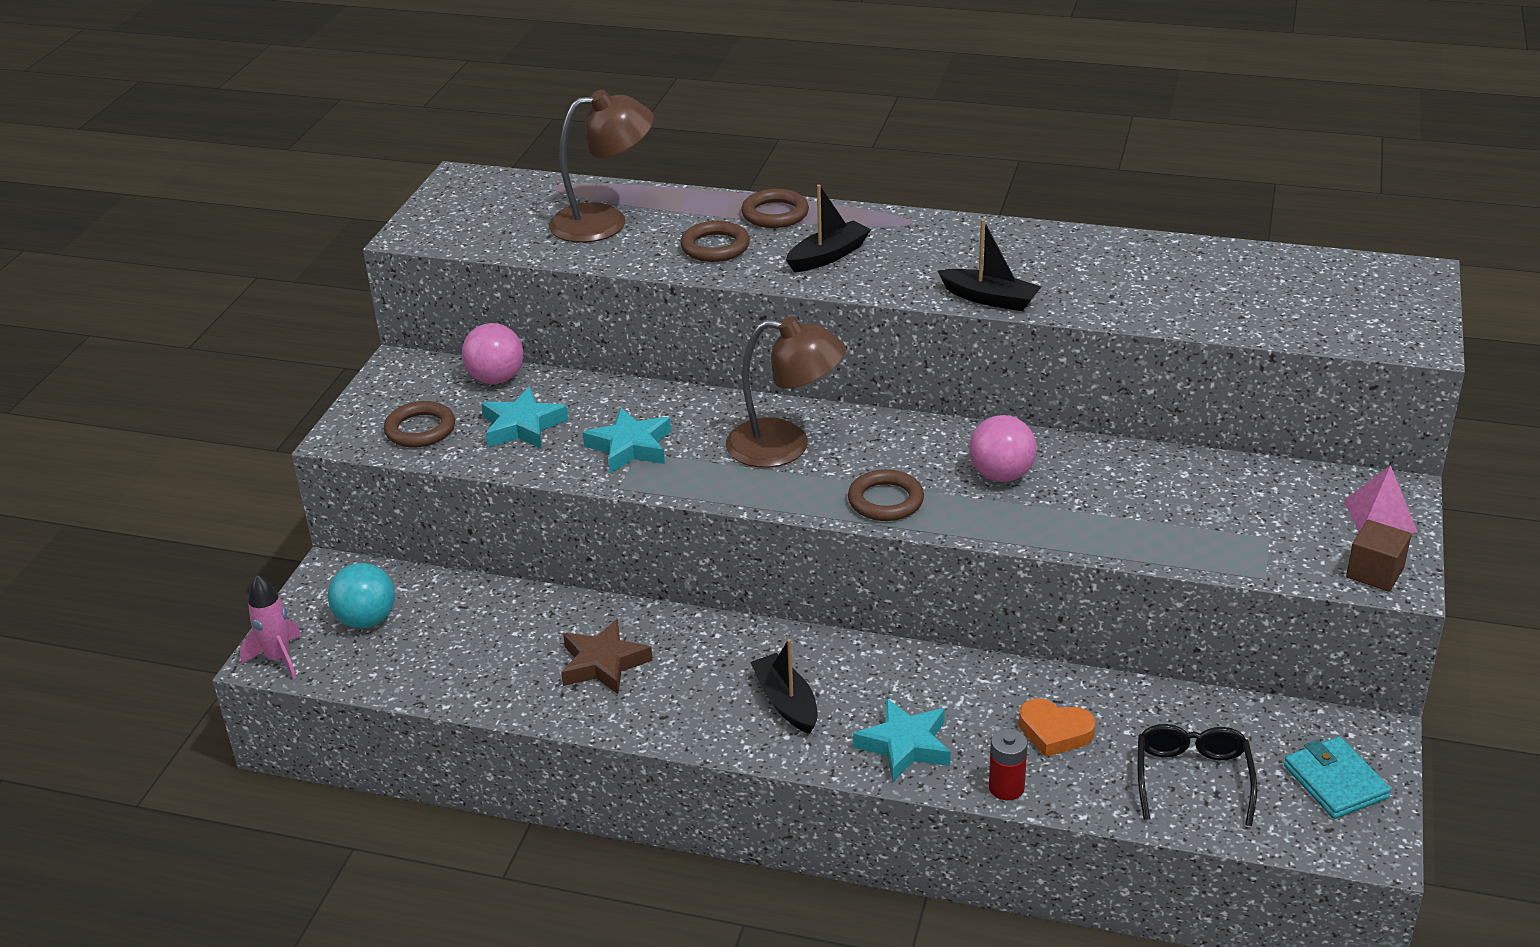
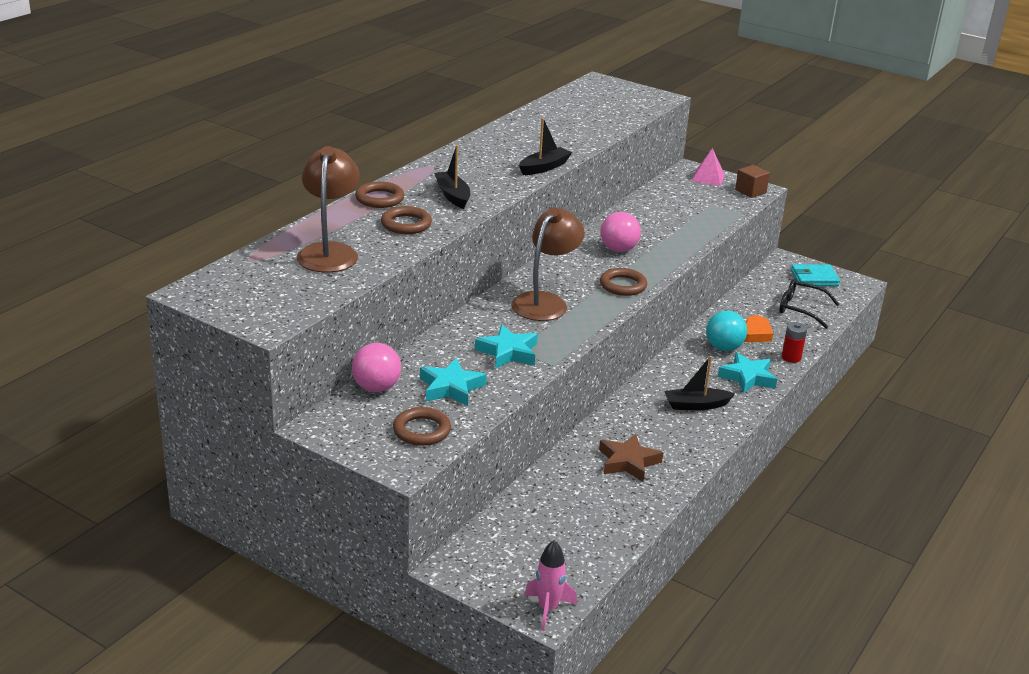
camera: 75 degrees left, 5 degrees down
(366, 620) = (524, 557): turquoise ball -> turquoise ball (723, 348)

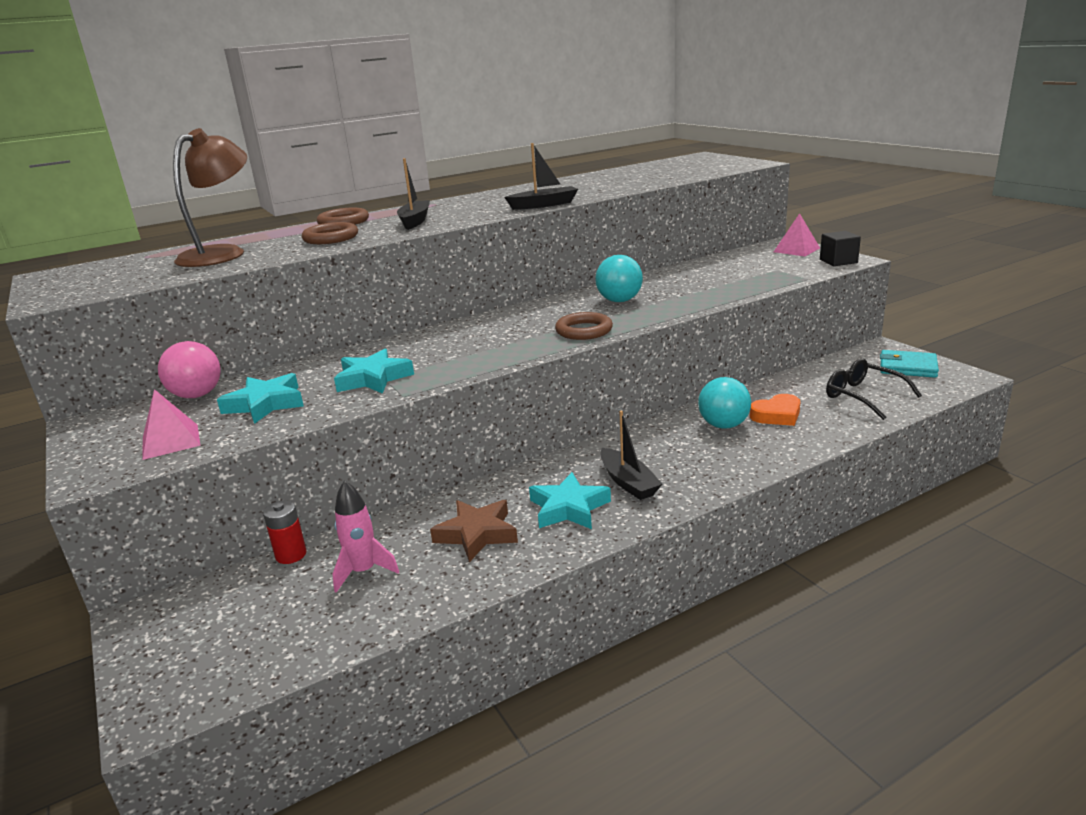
camera: 30 degrees right, 5 degrees down
(421, 430) = (170, 441): brown ring -> pink pyramid
(545, 302) = (478, 338): brown lamp -> none
(548, 609) = (166, 706): pink rocket -> pink rocket (364, 571)
(618, 249) = (619, 301): pink ball -> turquoise ball
(696, 405) = (628, 482): black boat -> black boat turned 135 degrees counterclockwise
(747, 377) = (726, 461): turquoise star -> turquoise star (568, 508)
(750, 191) = (838, 261): brown cube -> black cube
(791, 357) = (806, 446): red battery -> red battery (291, 555)

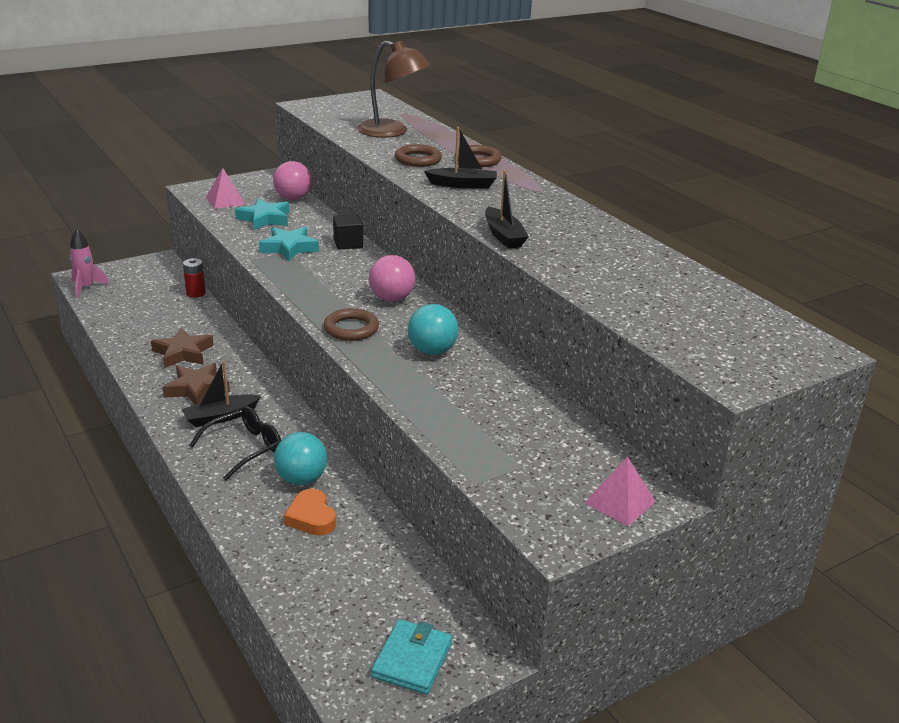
camera: 85 degrees right, 5 degrees up
(364, 571) = (163, 317): pink rocket -> pink rocket (86, 287)
(516, 321) = (391, 299): none -> pink ball
(568, 508) = (197, 389): turquoise star -> brown star
(838, 261) = (550, 527): black cube -> black cube (348, 243)
(863, 396) = (336, 593): black glasses -> black glasses (245, 448)

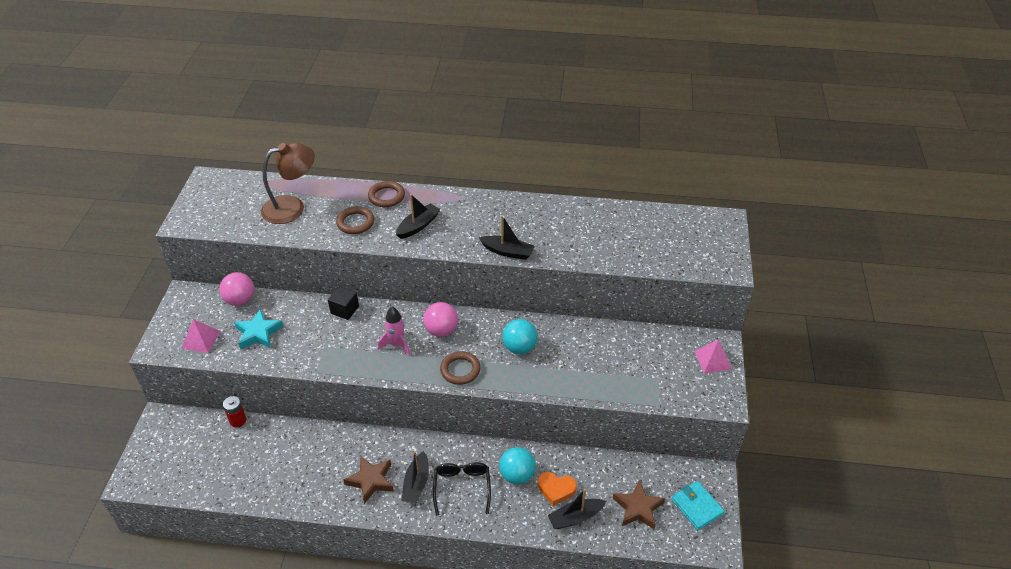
camera: 50 degrees left, 15 degrees up
(86, 287) = (154, 484): pink rocket -> pink rocket (397, 345)
(183, 353) = (317, 467): brown star -> brown star (638, 508)
(284, 551) = (575, 517): none -> black boat
(289, 248) = (319, 343): turquoise star -> none

